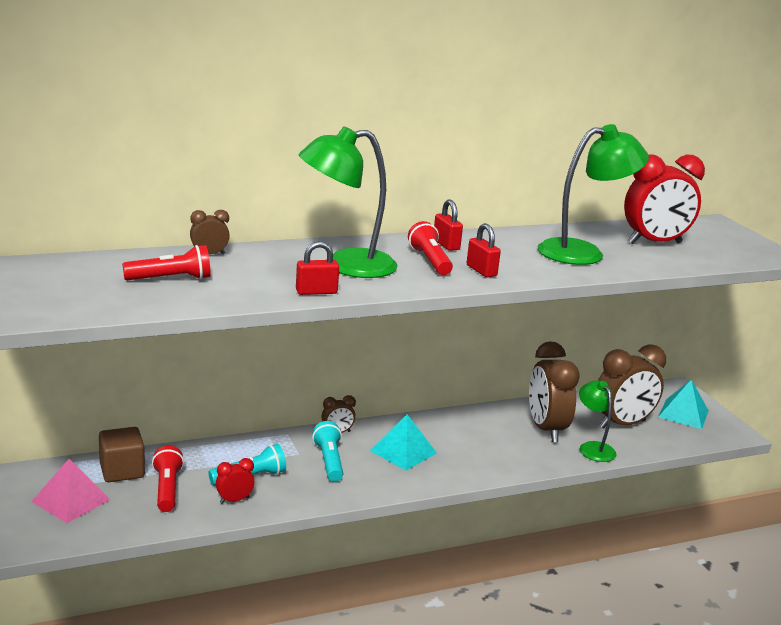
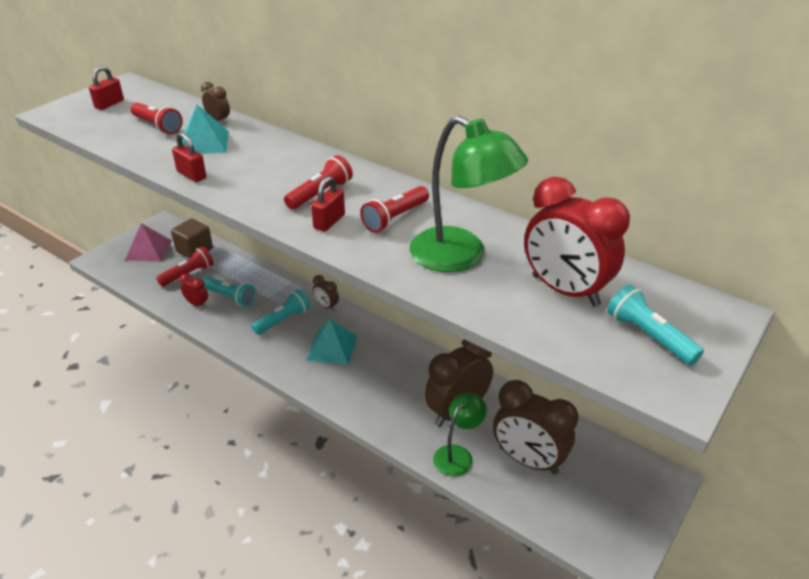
camera: 60 degrees right, 15 degrees up
(346, 265) = (261, 167): green lamp -> none
(446, 245) = (372, 188): red padlock -> red padlock (109, 104)
(504, 252) = (395, 218): none -> red flashlight
(683, 414) = (610, 501): turquoise pyramid -> turquoise pyramid (204, 143)
(720, 243) = (648, 336): none -> turquoise flashlight

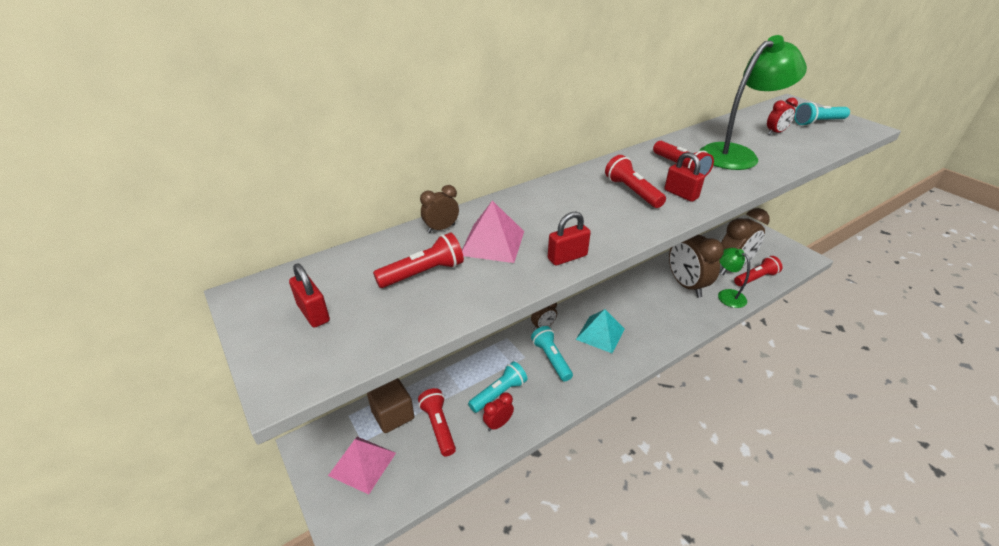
camera: 70 degrees left, 0 degrees up
(204, 143) = (492, 243): turquoise pyramid -> pink pyramid
(516, 488) = (755, 278): none -> red flashlight
(565, 290) = (775, 132): red clock -> red clock, size x0.46

